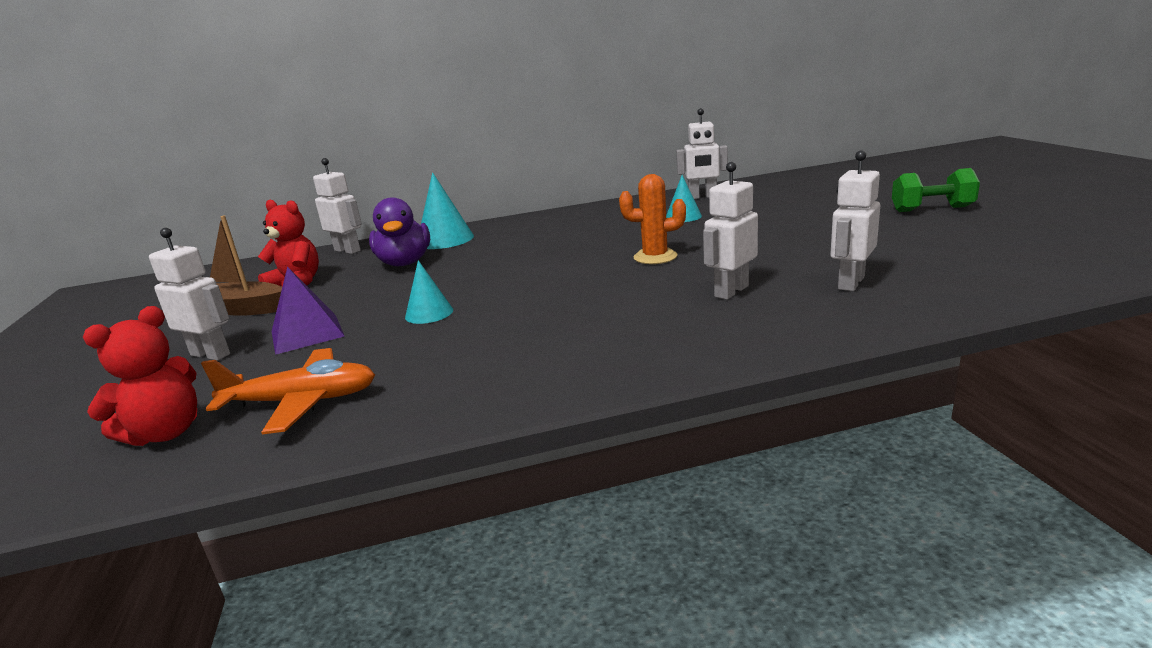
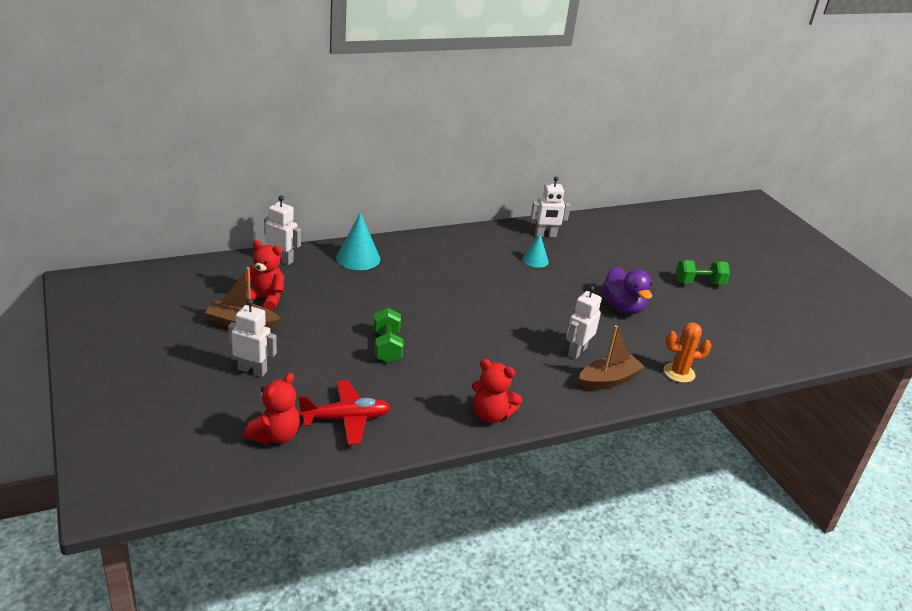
camera: 15 degrees left, 10 degrees up
(302, 402) = (346, 419): orange plane -> red plane
(307, 333) = (310, 357): purple pyramid -> none
(405, 263) = (340, 285): purple duck -> purple duck (622, 307)
(429, 313) = (387, 347): turquoise cone -> green dumbbell
(558, 379) = (491, 415): none -> red teddy bear
(655, 257) = (524, 308): orange cactus -> orange cactus (679, 373)
(784, 318) = (608, 380): none -> brown boat
(850, 283) = (645, 353): white robot -> none

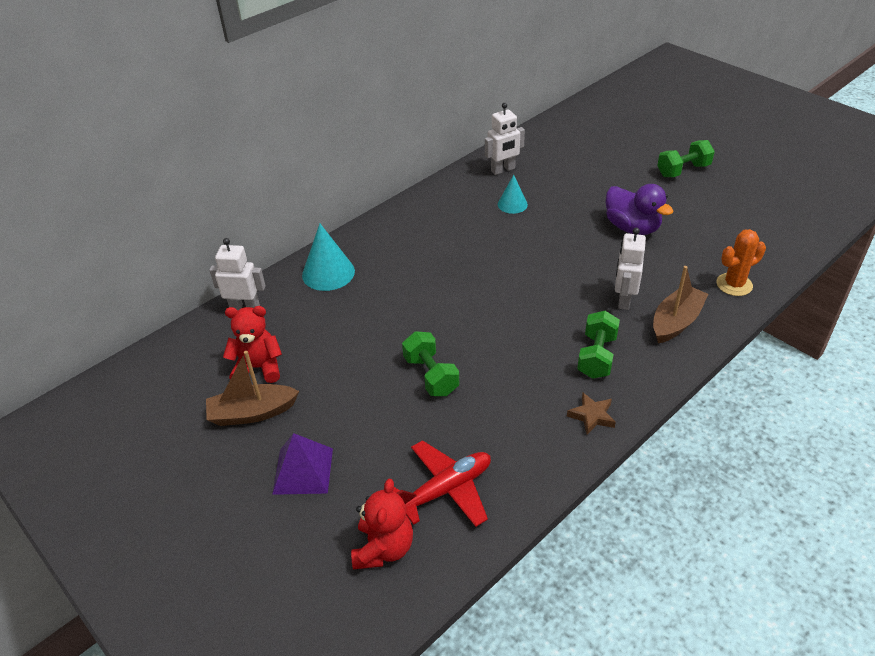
camera: 15 degrees left, 10 degrees up
(252, 370) = (303, 470): white robot -> purple pyramid
(491, 415) = (592, 416): red teddy bear -> brown star
(525, 380) = (596, 356): none -> green dumbbell

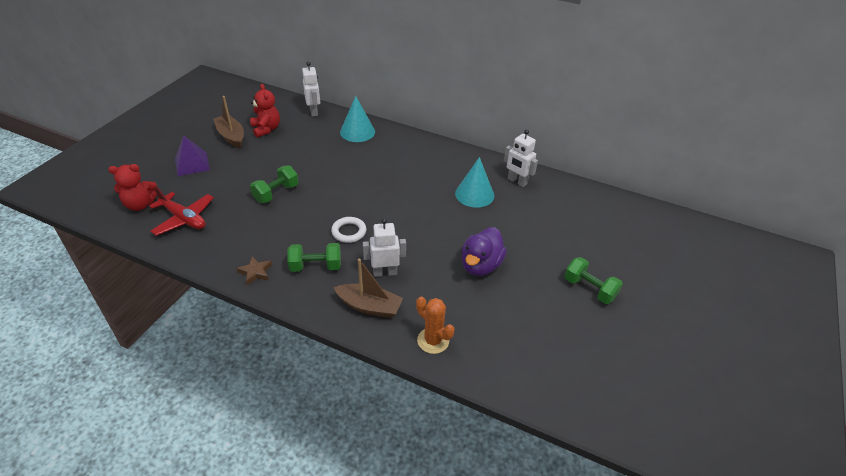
camera: 65 degrees right, 0 degrees up
(512, 204) = (474, 194): turquoise cone -> turquoise cone, size x1.61
(542, 317) = (349, 232): none -> white ring

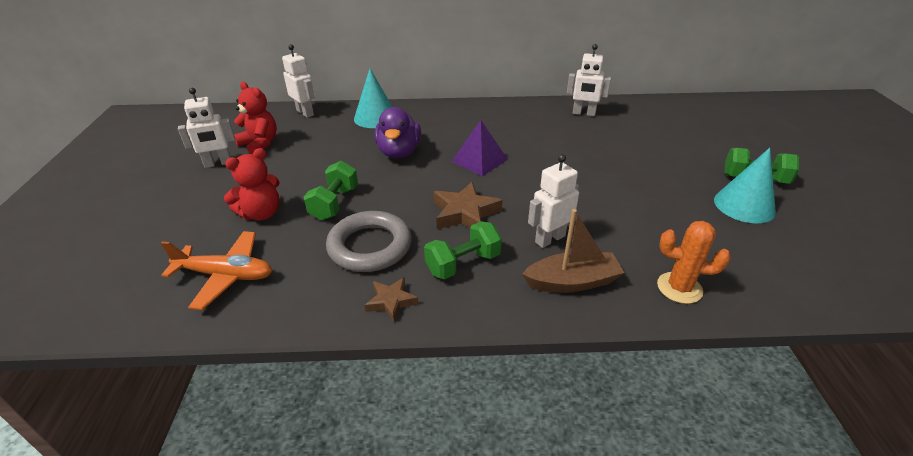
camera: 25 degrees left, 5 degrees down
(140, 204) = (139, 281): red teddy bear -> red teddy bear (261, 213)
(184, 219) = (226, 275): red plane -> orange plane
(192, 164) = (185, 208): purple pyramid -> purple pyramid (479, 160)
(231, 136) = (218, 163): brown boat -> white robot
(272, 232) = (370, 246): none -> grey ring
(349, 232) = (465, 213): white ring -> brown star
(474, 194) = (557, 135): turquoise cone -> turquoise cone (744, 205)
(480, 265) = (637, 195): purple duck -> purple duck (399, 152)

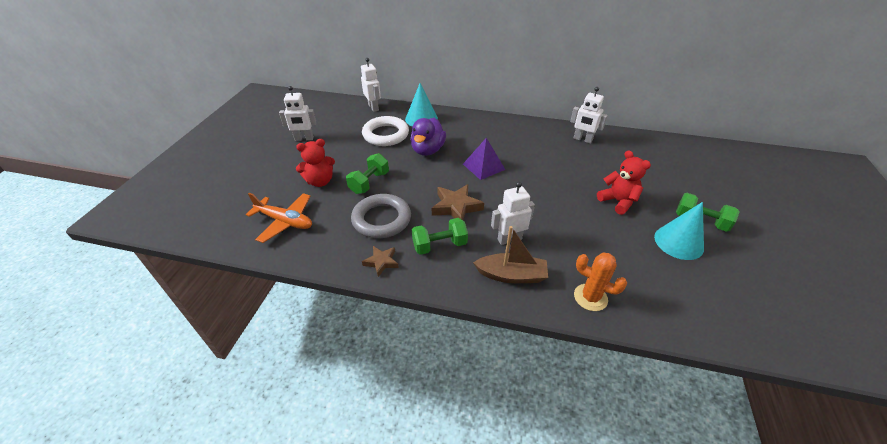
camera: 15 degrees right, 5 degrees up
(260, 144) = (335, 128): red teddy bear -> red teddy bear (618, 201)
(334, 142) = (385, 134): none -> white ring

